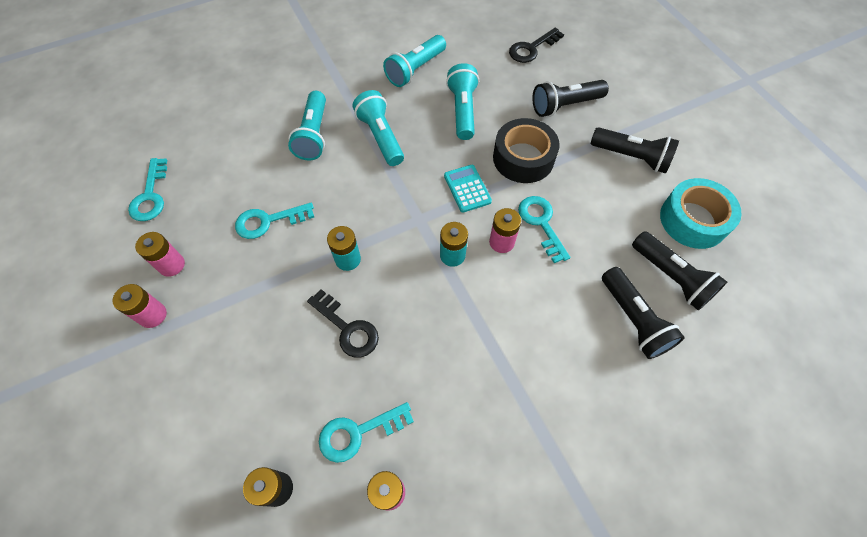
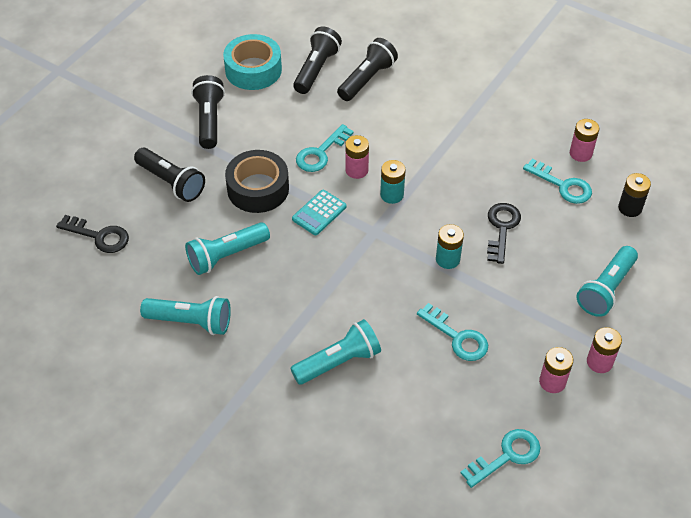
camera: 120 degrees left, 10 degrees down
(381, 137) = (303, 304): turquoise flashlight -> turquoise flashlight (606, 289)

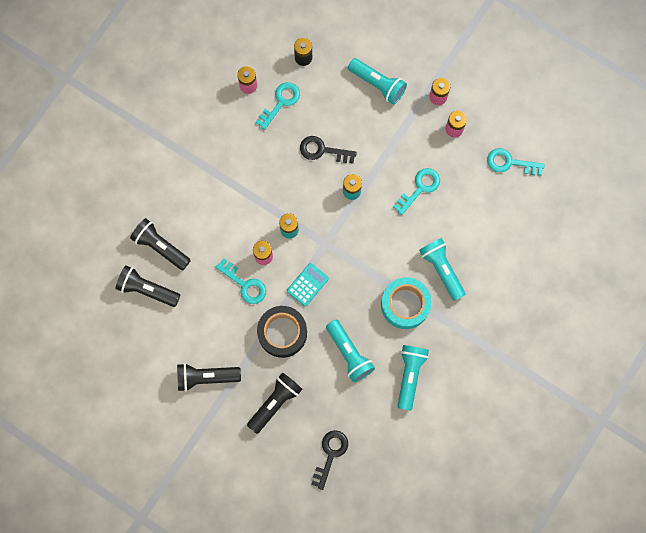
camera: 90 degrees left, 25 degrees up
(253, 70) = (146, 343): turquoise tape -> turquoise tape (405, 305)
(319, 213) = (307, 284): turquoise calculator -> turquoise calculator turned 90 degrees counterclockwise
(507, 456) = (510, 163): turquoise key -> turquoise key turned 45 degrees counterclockwise

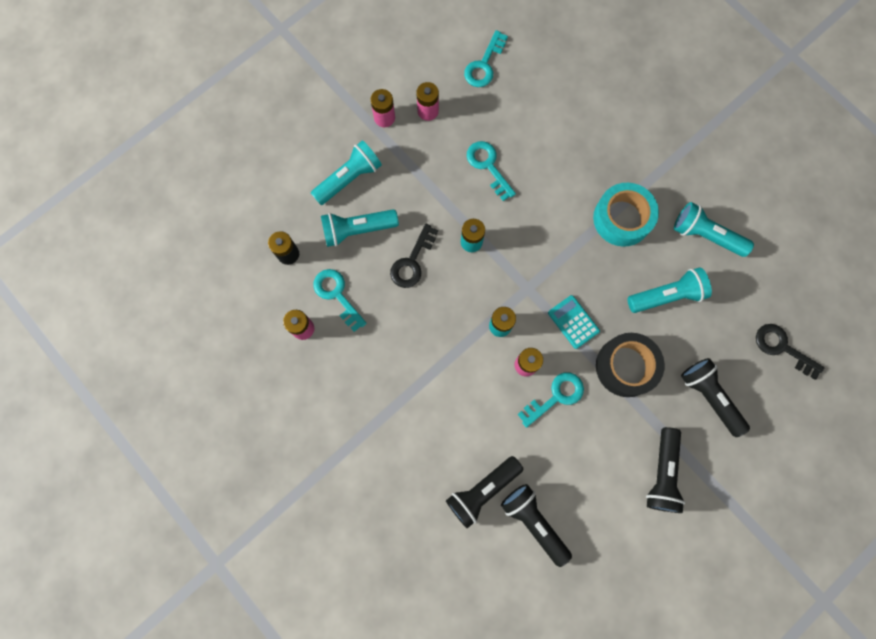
camera: 75 degrees left, 0 degrees up
(147, 289) = (533, 521): black flashlight -> black flashlight turned 105 degrees clockwise
(441, 269) = (589, 168): turquoise flashlight -> turquoise flashlight (357, 230)

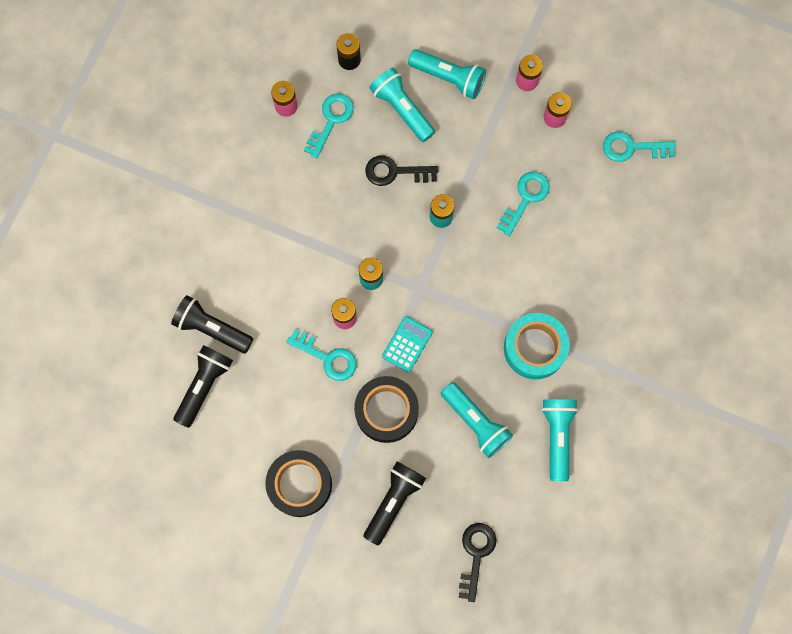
camera: 65 degrees right, 0 degrees up
(662, 473) = (300, 484): black flashlight -> black tape

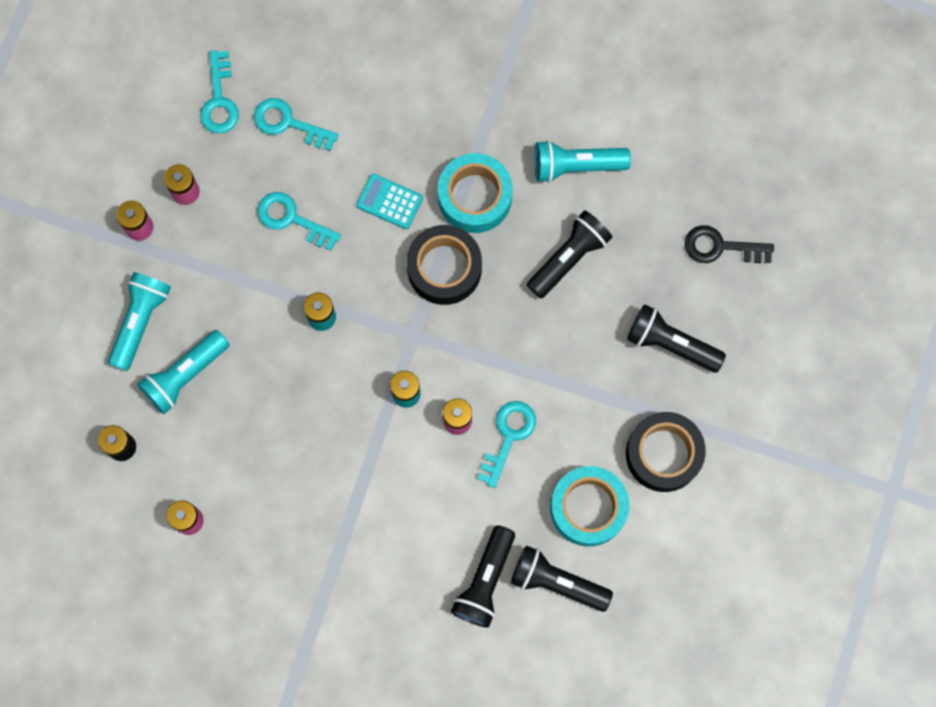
camera: 95 degrees left, 0 degrees up
(261, 417) = (588, 508): none -> turquoise tape
(331, 120) = (205, 462): turquoise key -> turquoise key (288, 123)
(386, 411) = (566, 361): black tape -> black tape (444, 268)
(395, 172) = (268, 377): black key -> none
(407, 344) = (483, 344): turquoise calculator -> turquoise calculator (389, 202)
(476, 422) = (569, 258): turquoise flashlight -> black flashlight

